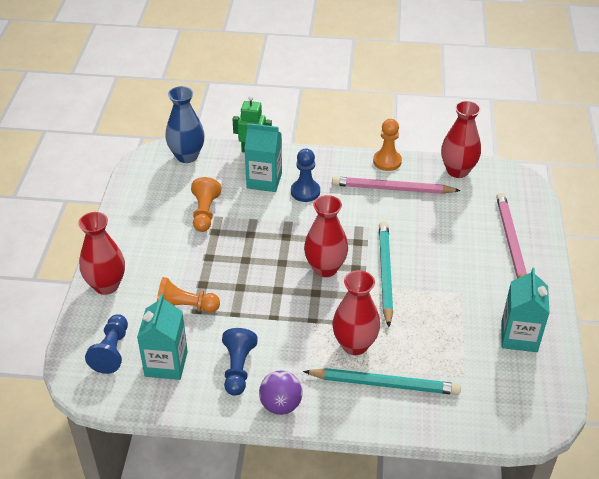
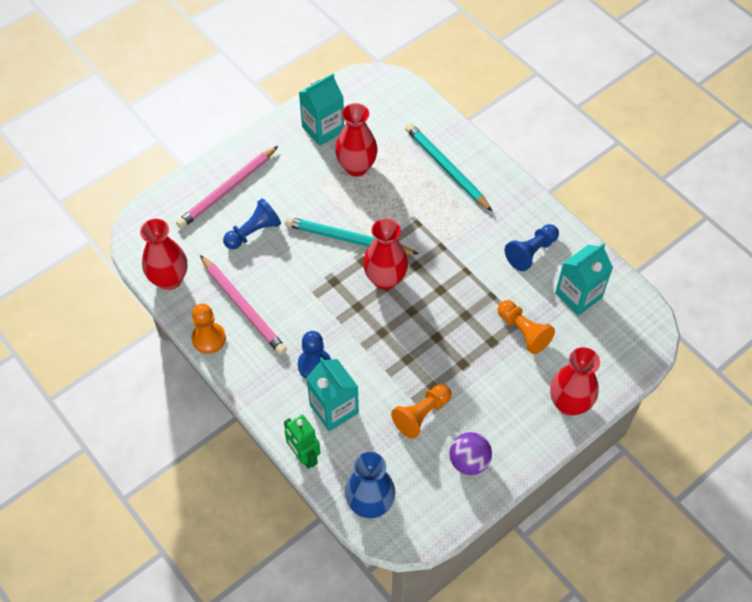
camera: 135 degrees left, 15 degrees up
(112, 351) = (610, 337): blue pawn -> blue pawn (253, 232)
(280, 405) = (527, 206): purple ball -> purple ball (469, 461)
(354, 345) = (434, 206): red vase -> red vase (356, 167)
(385, 274) = (348, 239): turquoise pencil -> turquoise pencil turned 60 degrees clockwise

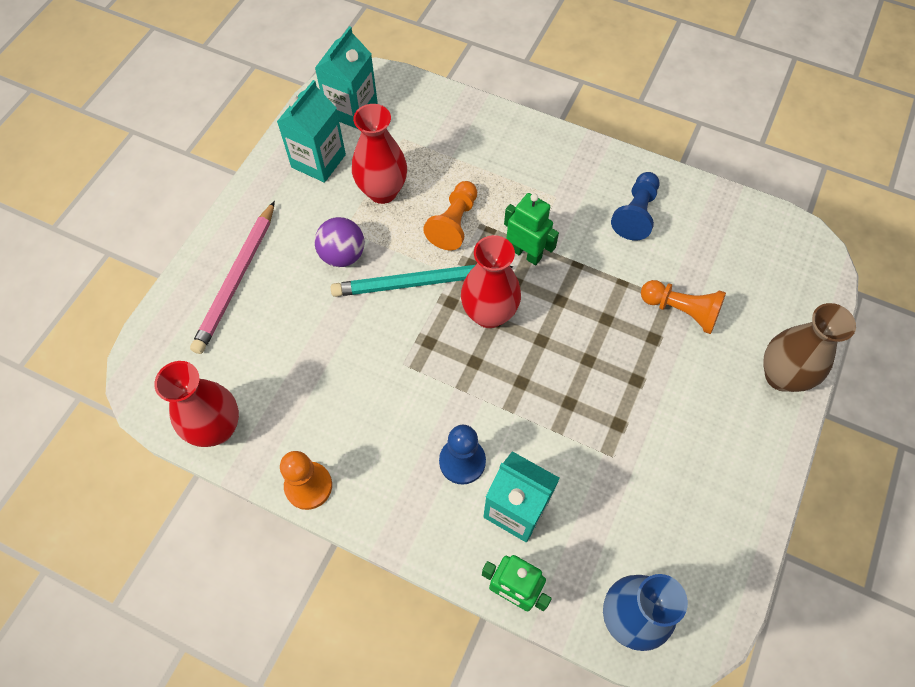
camera: 25 degrees left, 5 degrees up
(243, 307) = (332, 423): pink pencil -> none
(253, 232) = (297, 320): blue pawn -> none
(421, 415) = (625, 467): orange pawn -> orange pawn (454, 223)
(434, 249) = (526, 253): none -> green robot
(446, 168) = (487, 153): turquoise pencil -> none
(469, 461) = (713, 501): purple ball -> purple ball (342, 255)
(569, 404) = (781, 376): red vase -> brown vase
(578, 295) = (715, 243): turquoise carton -> turquoise carton (351, 109)

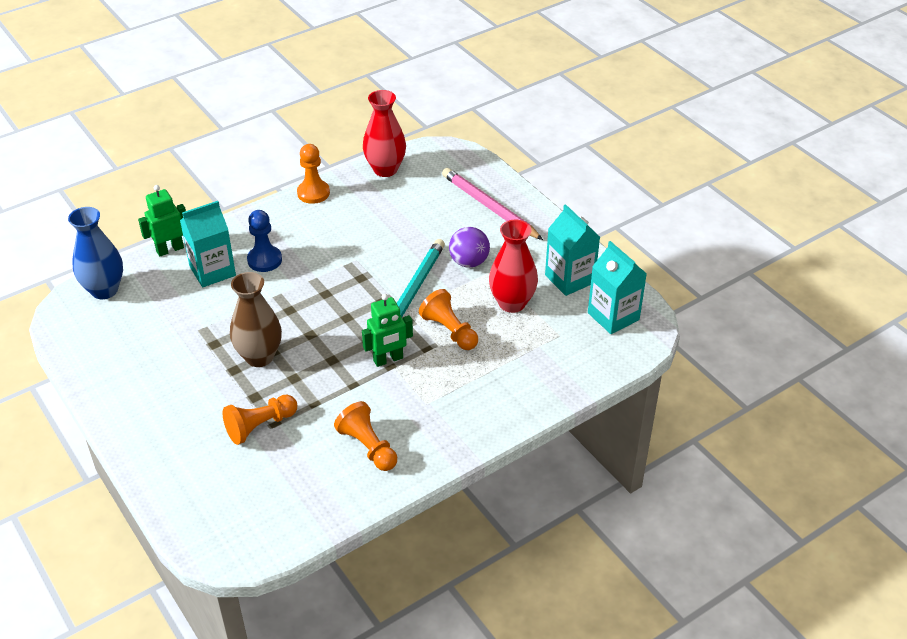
camera: 120 degrees right, 20 degrees down
(489, 314) = (355, 317): red vase -> none
(635, 214) = (368, 447): blue pawn -> orange pawn
(781, 376) = (156, 455): brown vase -> brown vase (259, 357)

